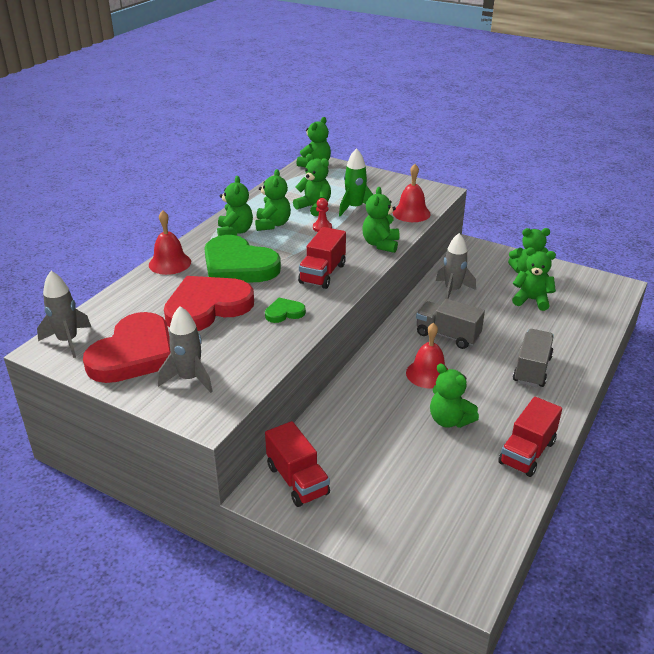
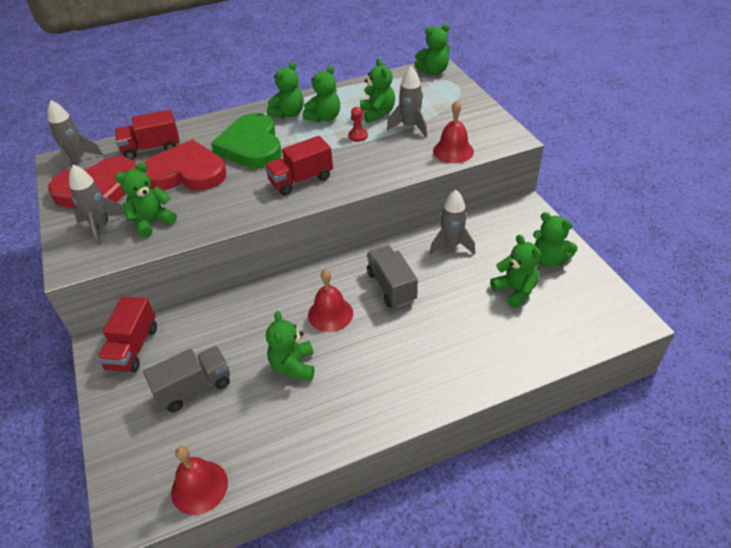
camera: 40 degrees right, 10 degrees up
(170, 263) = (211, 123): red bell -> red bell (199, 487)
(284, 312) = (228, 202): green heart -> none
(355, 208) = (410, 127): green rocket -> grey rocket
(380, 244) = (383, 172): green teddy bear -> green teddy bear (152, 222)
(527, 452) = (316, 436): red truck -> red truck (152, 148)
(532, 369) = (423, 360): grey truck -> grey truck (194, 388)

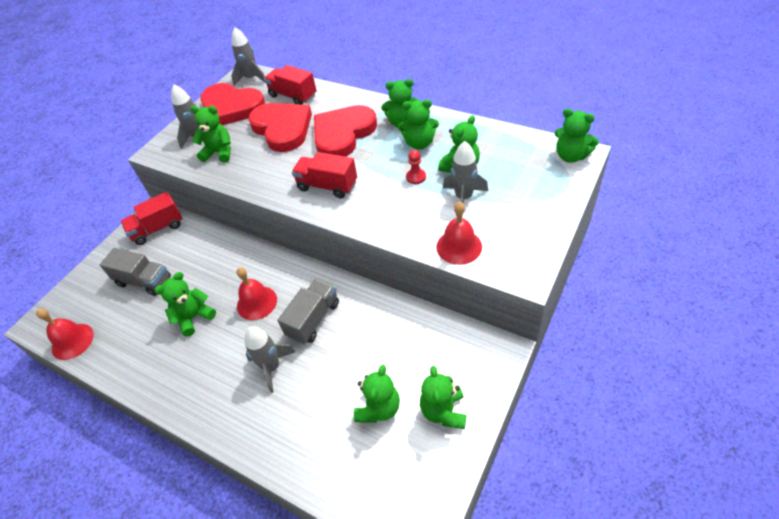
camera: 55 degrees right, 5 degrees up
(251, 146) = (343, 134): green heart -> red heart
(451, 245) = (396, 326): grey rocket -> grey rocket (272, 367)

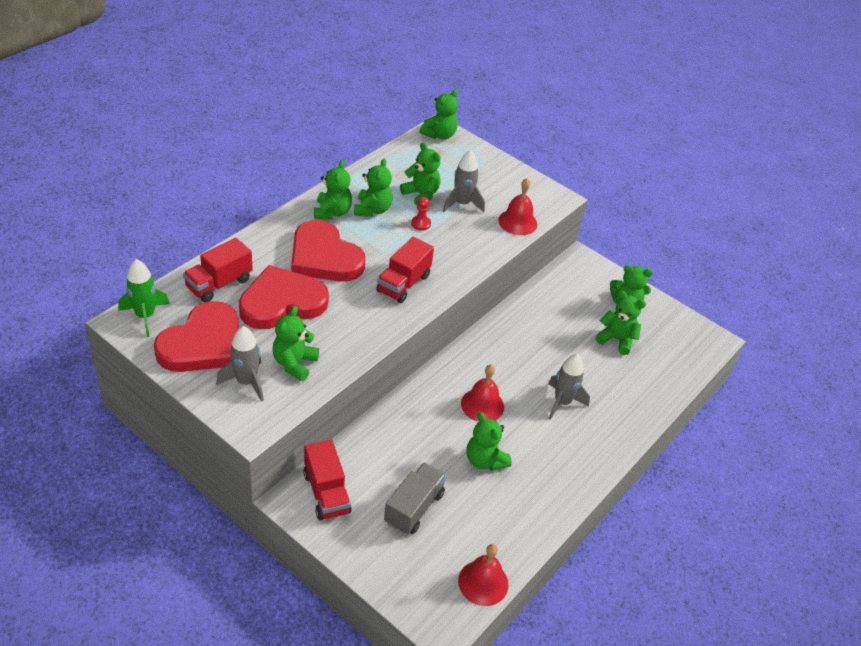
camera: 90 degrees left, 5 degrees down
(252, 78) = (145, 316): grey rocket -> green rocket
(313, 319) = (516, 364): grey truck -> none

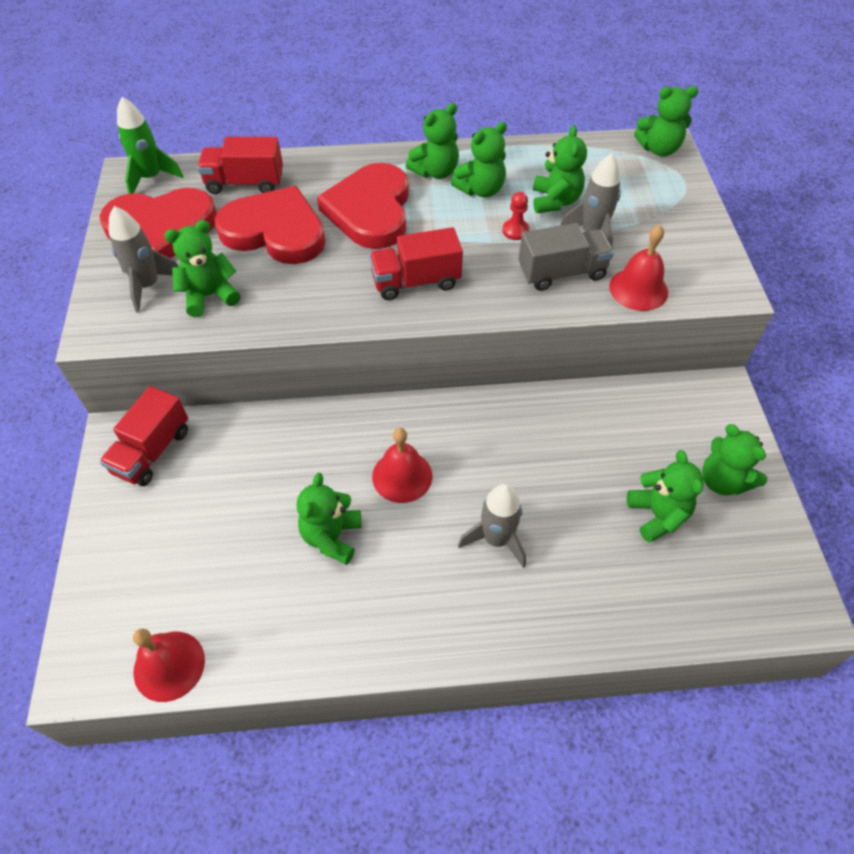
camera: 50 degrees right, 10 degrees up
(414, 508) = (205, 529): grey truck -> grey truck (561, 272)

